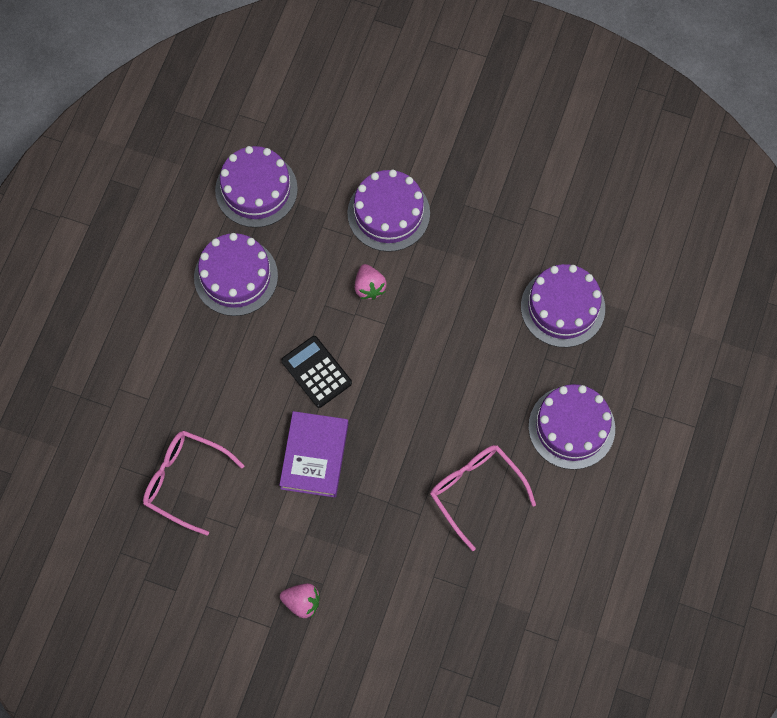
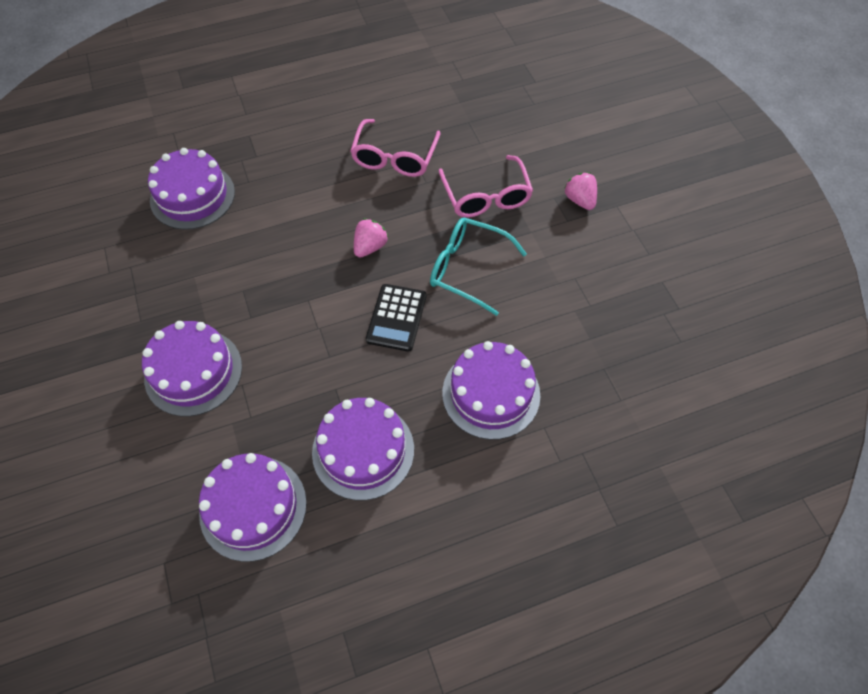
camera: 130 degrees left, 10 degrees down
(184, 481) = (580, 341): pink glasses -> pink glasses (486, 197)
(314, 456) = (467, 269): purple book -> turquoise glasses
(369, 287) = (283, 335): pink strawberry -> pink strawberry (370, 247)
(571, 427) = (292, 135): purple cake -> purple cake (491, 393)

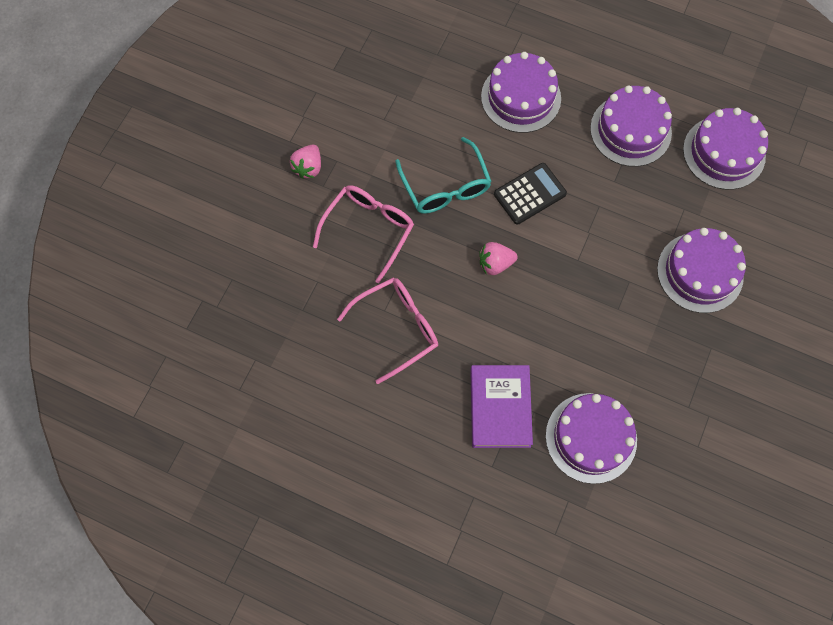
camera: 135 degrees left, 10 degrees up
(274, 167) = (500, 408): none -> purple book

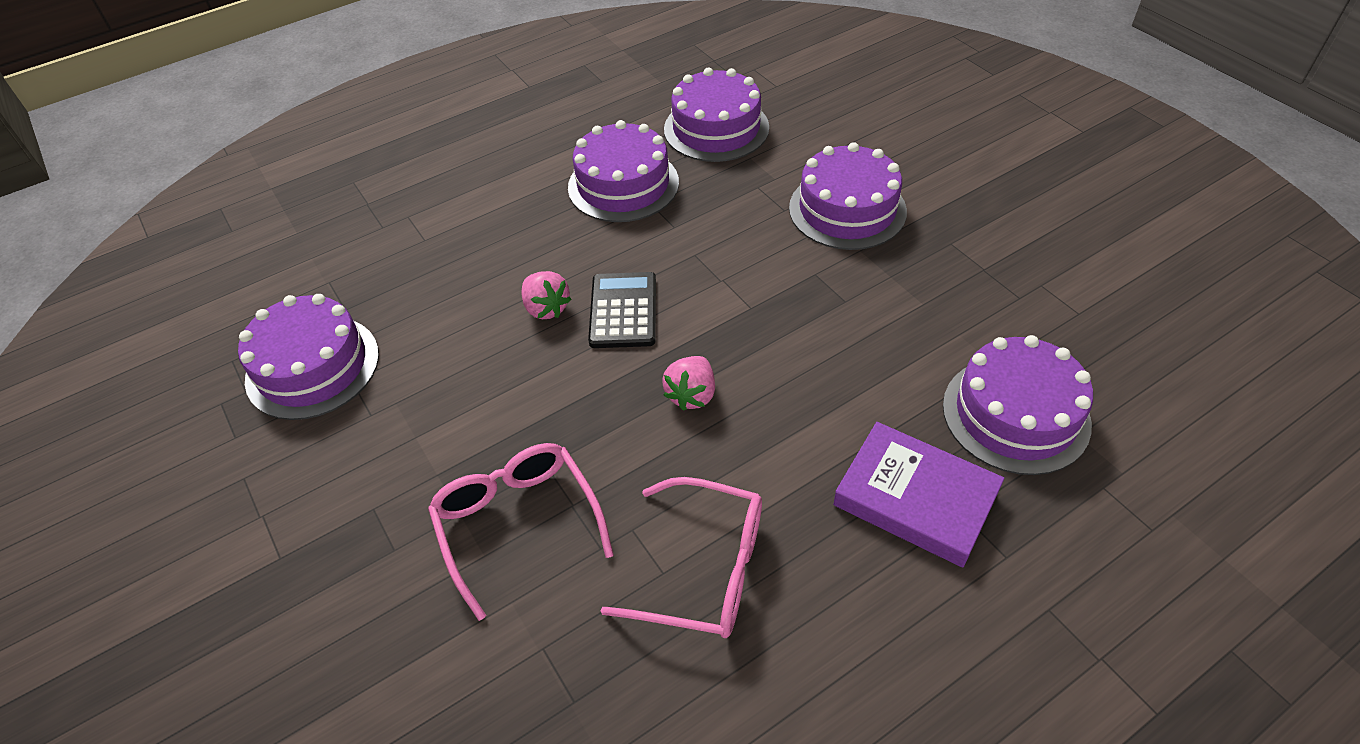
camera: 55 degrees left, 20 degrees down
(308, 167) = (346, 554): pink strawberry -> pink strawberry (546, 308)
(397, 328) = (704, 569): pink glasses -> pink glasses turned 105 degrees clockwise
(445, 187) = (535, 394): turquoise glasses -> none
(521, 97) = (488, 257): purple cake -> purple cake (312, 366)

